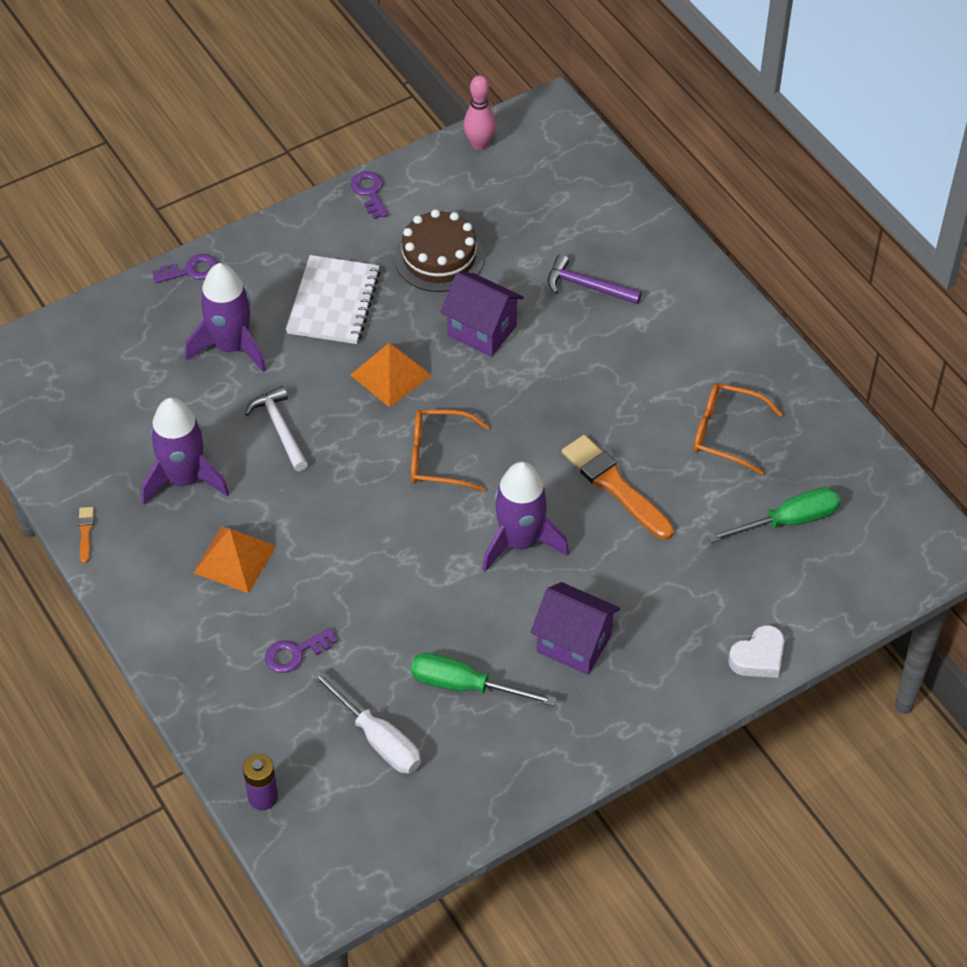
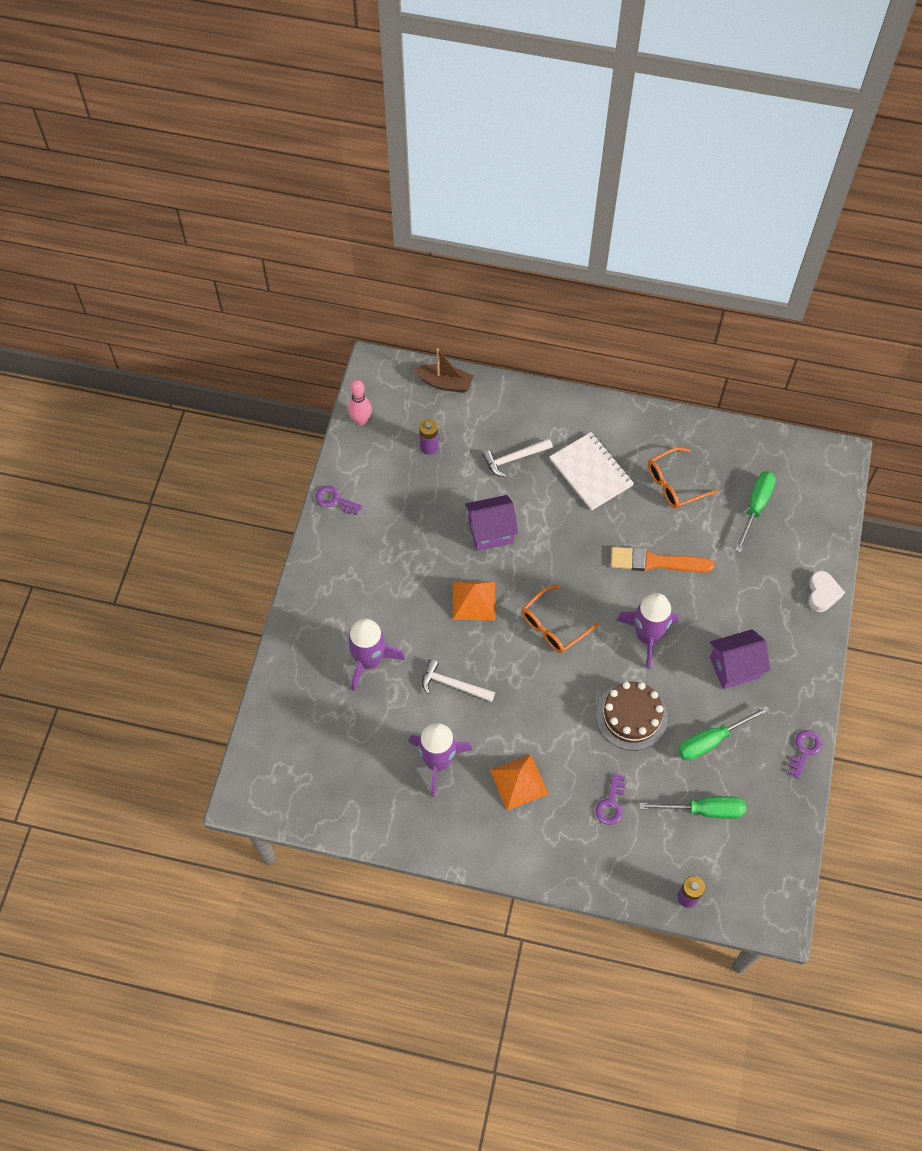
camera: 45 degrees left, 10 degrees up
(85, 532) = (422, 843): orange brush -> none
(191, 270) = (291, 634): purple key -> purple key (804, 750)
(333, 302) = (393, 584): white notebook -> white notebook (591, 472)
(377, 738) = (704, 810): white screwdriver -> green screwdriver
(439, 257) = (418, 508): brown cake -> brown cake (631, 716)
(516, 214) = (429, 447): none -> purple battery
(587, 286) = (514, 458): purple hammer -> white hammer
(601, 172) = (445, 383): none -> brown boat

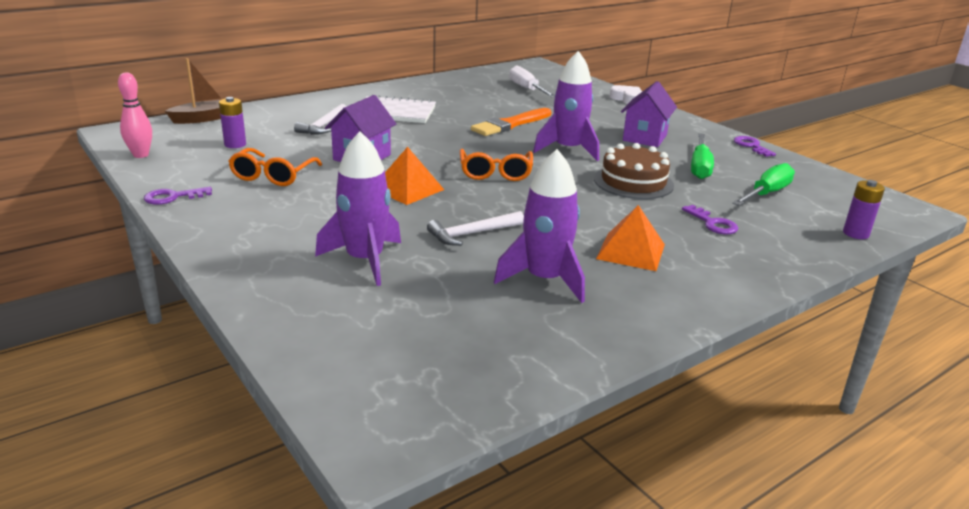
camera: 50 degrees left, 35 degrees down
(674, 484) = (461, 98): orange glasses -> orange glasses (273, 176)
(755, 507) = (527, 89): green screwdriver -> white screwdriver

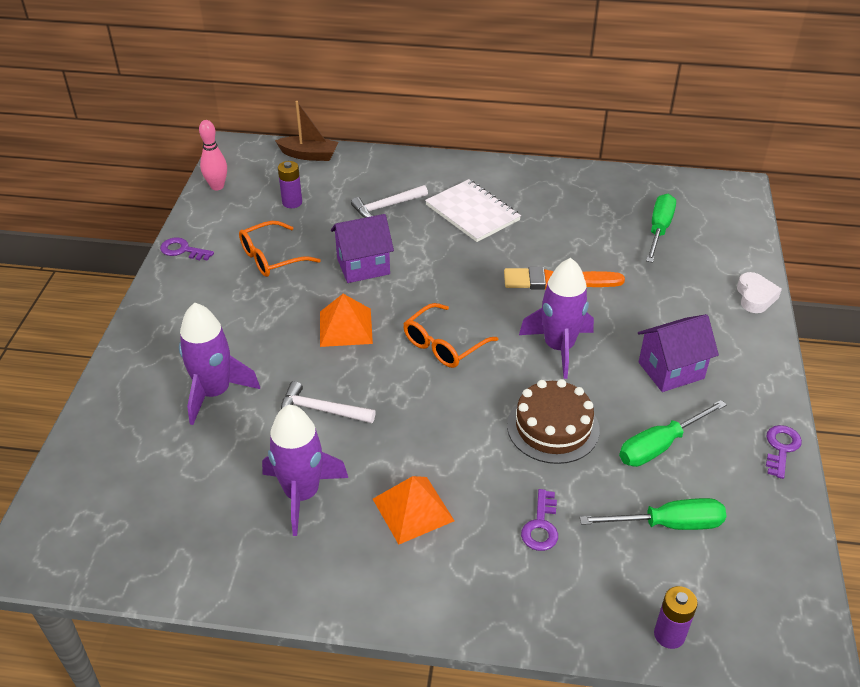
camera: 45 degrees right, 15 degrees up
(527, 89) = (659, 230): white screwdriver -> green screwdriver

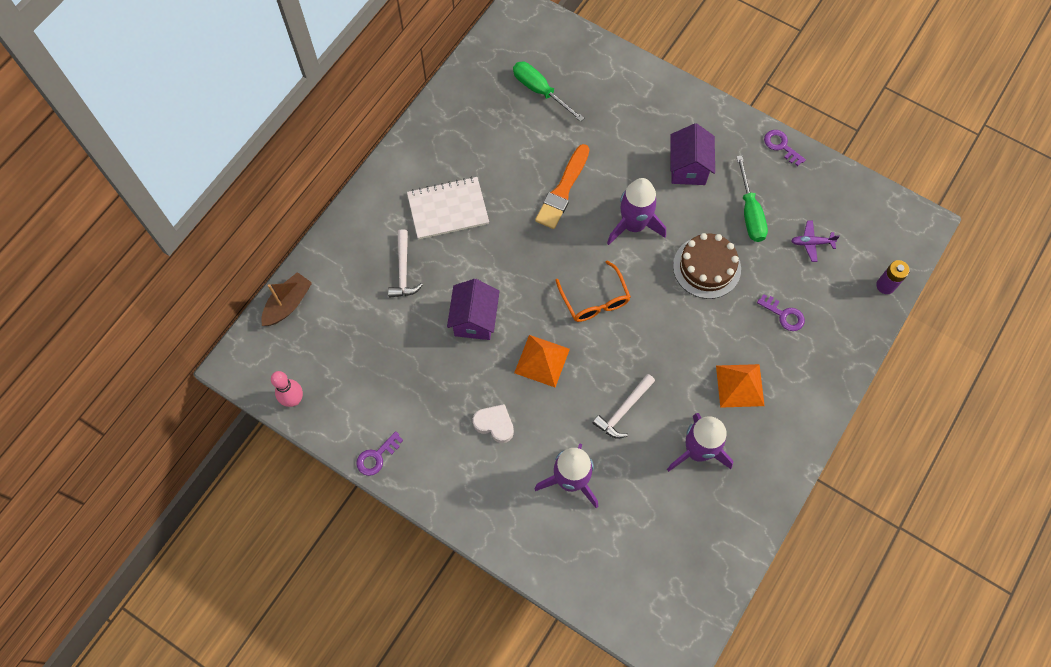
camera: 65 degrees left, 25 degrees up
(271, 258) = (426, 386): orange glasses -> none
(292, 202) = (355, 344): purple battery -> none
(668, 524) = (811, 243): green screwdriver -> purple plane
(755, 297) = (643, 75): white heart -> white heart (494, 424)

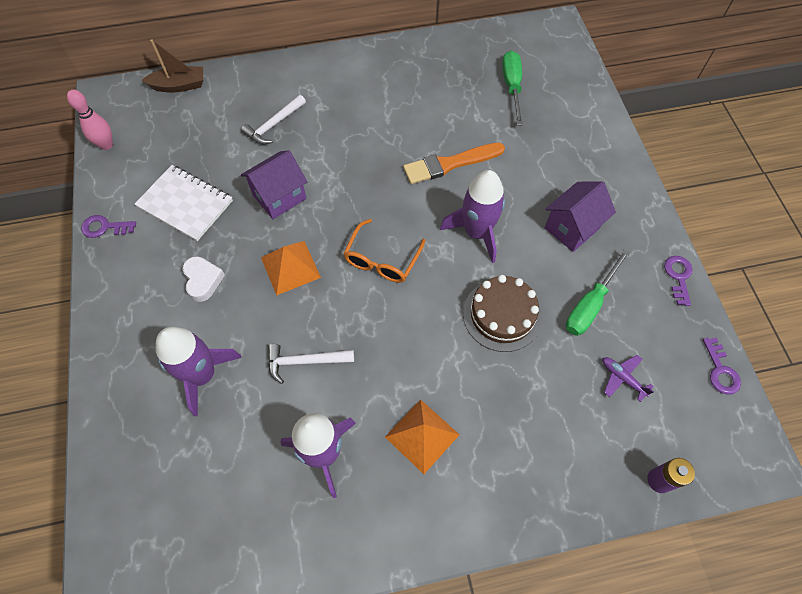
camera: 45 degrees right, 5 degrees down
(448, 209) = (351, 111): white notebook -> white notebook (185, 204)
(784, 315) = (528, 415): purple key -> purple key (720, 371)

